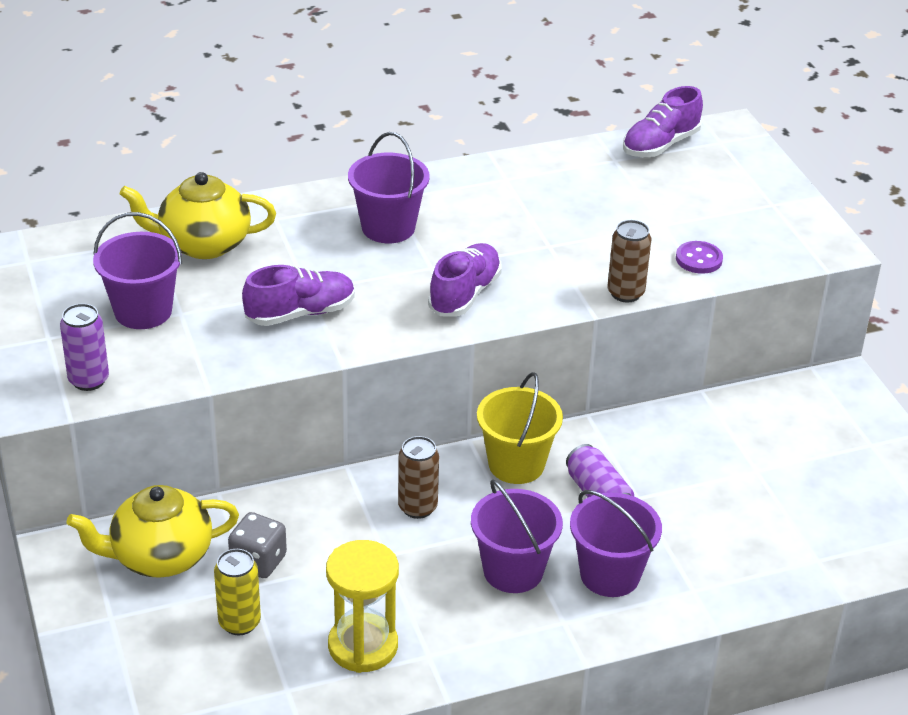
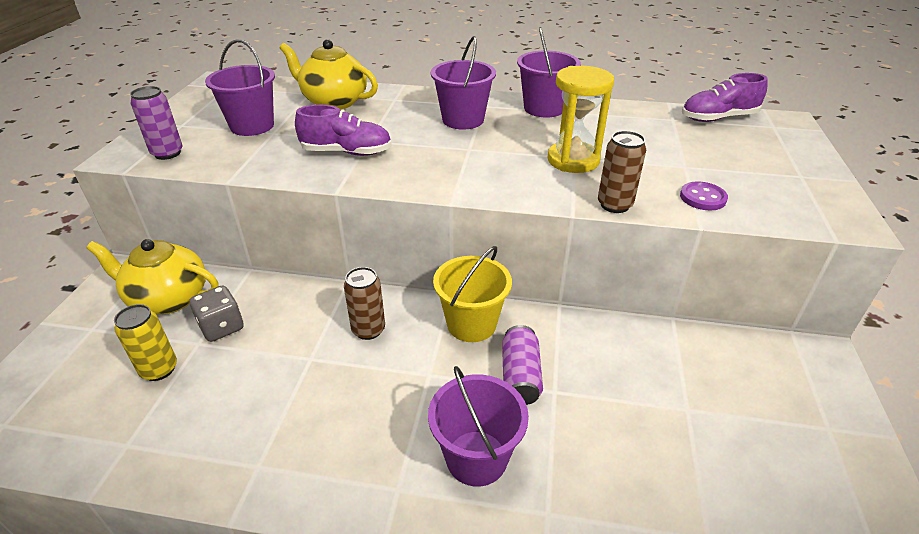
camera: 30 degrees right, 0 degrees up
(363, 646) = (218, 431): yellow hourglass -> yellow hourglass (573, 160)
(464, 294) = (477, 171): purple shoe -> none
(513, 571) = (395, 416): purple bucket -> purple bucket (544, 108)

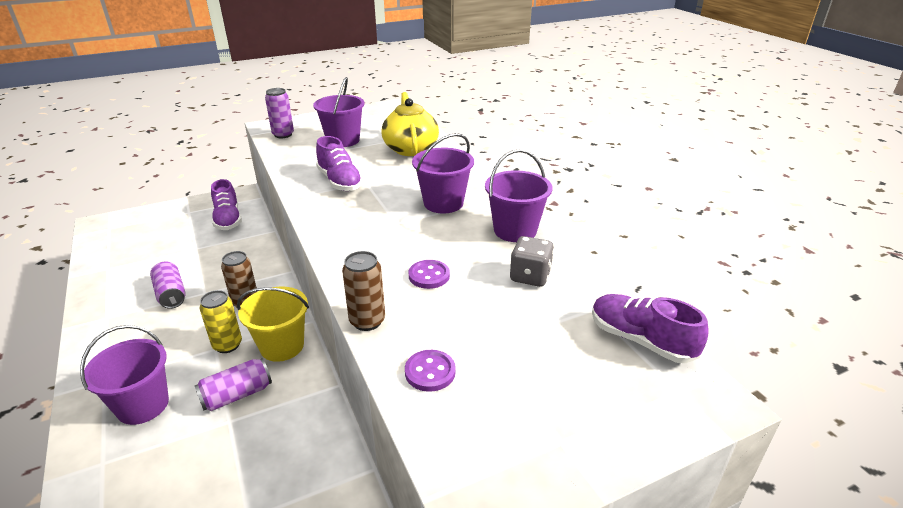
camera: 55 degrees right, 5 degrees down
(159, 369) = (167, 248): yellow can -> yellow can (227, 345)
(168, 298) = (228, 219): yellow teapot -> purple shoe
(222, 327) = (214, 248): grey dice -> grey dice (530, 276)
(278, 389) = (171, 294): none -> purple can
(573, 160) = (429, 276): yellow hourglass -> purple button

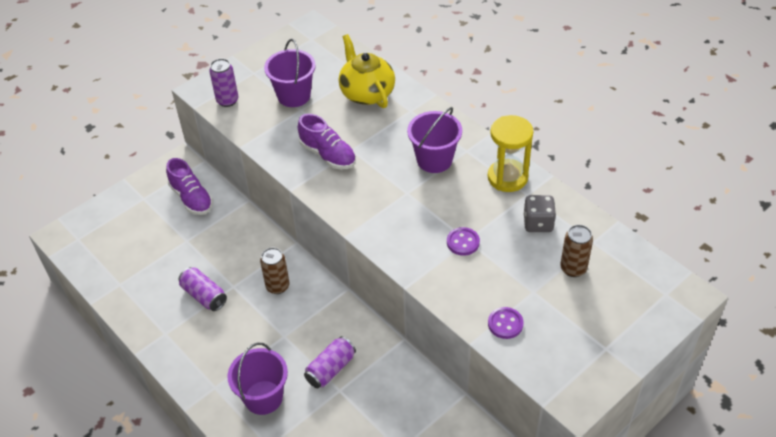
camera: 15 degrees left, 15 degrees up
(227, 345) = (292, 330): yellow can -> none
(282, 346) = (337, 319): yellow bucket -> none
(367, 321) = (440, 295): brown can -> brown can (573, 268)
(515, 230) = (507, 177): purple bucket -> yellow hourglass
(641, 340) = (632, 261): purple shoe -> none

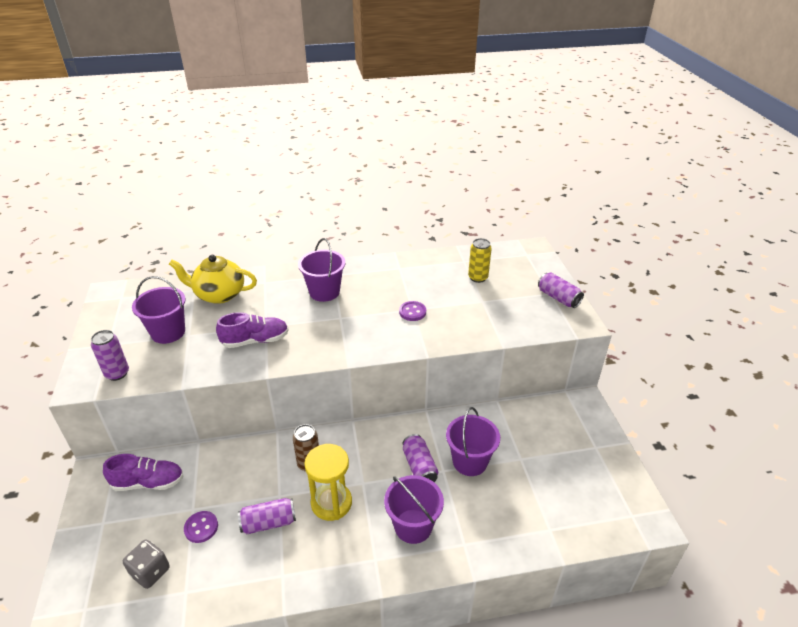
camera: 60 degrees left, 10 degrees down
(365, 407) = (469, 461): none -> purple bucket
(505, 324) = (499, 324): purple button -> purple button (201, 527)
(507, 177) = (376, 269): yellow hourglass -> yellow hourglass (331, 503)
(538, 223) = (428, 274): grey dice -> grey dice (150, 571)
(573, 268) = (478, 277): brown can -> yellow can
(604, 360) = (558, 298): none -> purple can

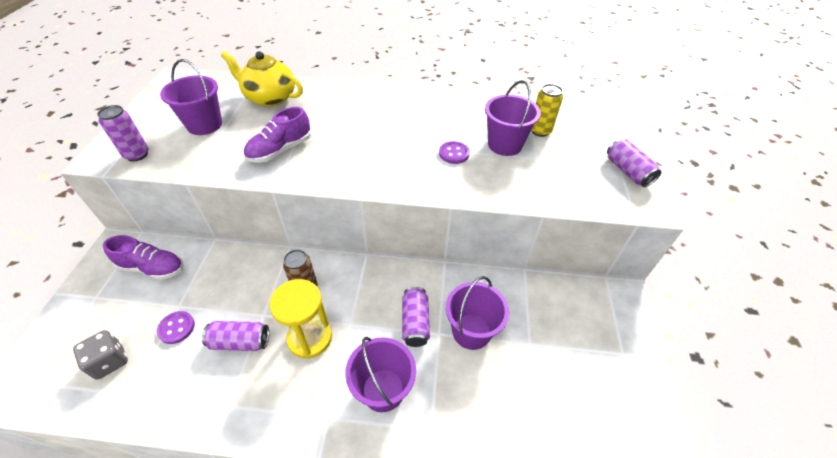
camera: 15 degrees right, 10 degrees up
(255, 340) = (280, 150): purple shoe -> purple shoe turned 135 degrees clockwise
(324, 292) = (371, 115): purple bucket -> purple bucket (505, 144)

